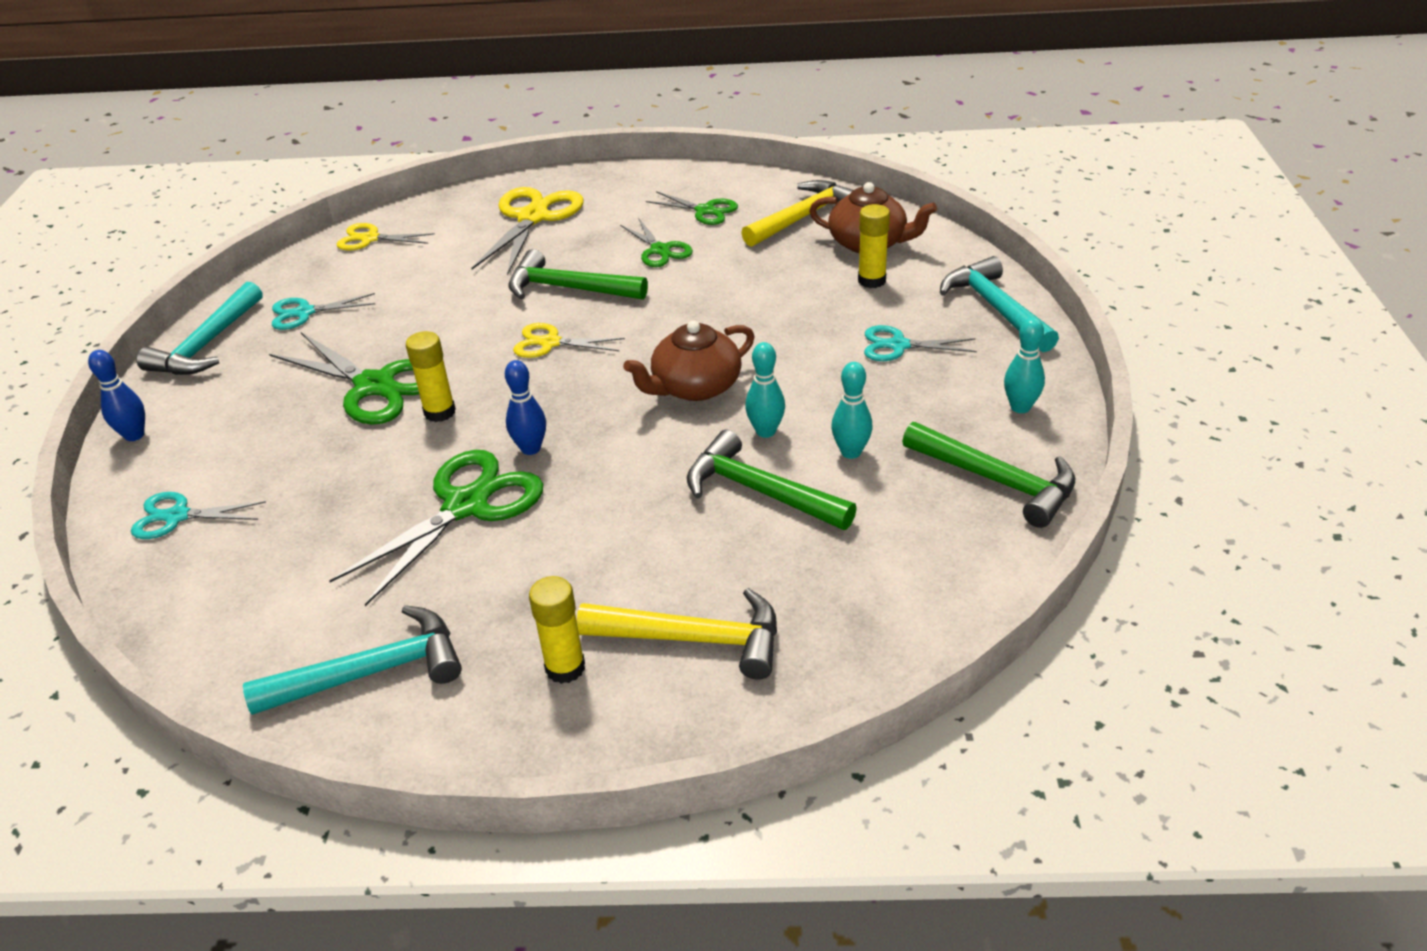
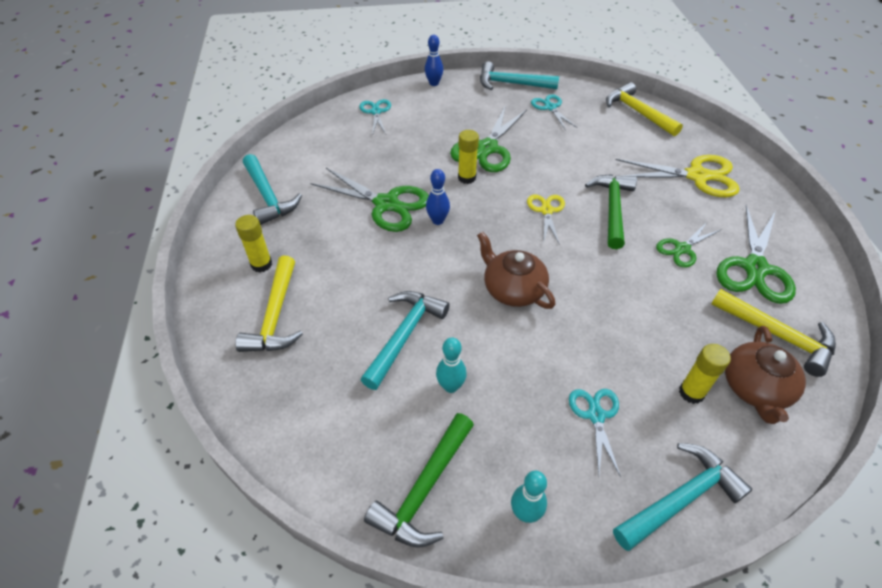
camera: 80 degrees right, 10 degrees up
(369, 239) = (637, 112): yellow scissors -> yellow hammer
(705, 211) = (755, 269): green scissors -> green scissors, size x1.75
(759, 491) = (404, 335): green hammer -> turquoise hammer
(765, 431) = (468, 333): turquoise bowling pin -> none

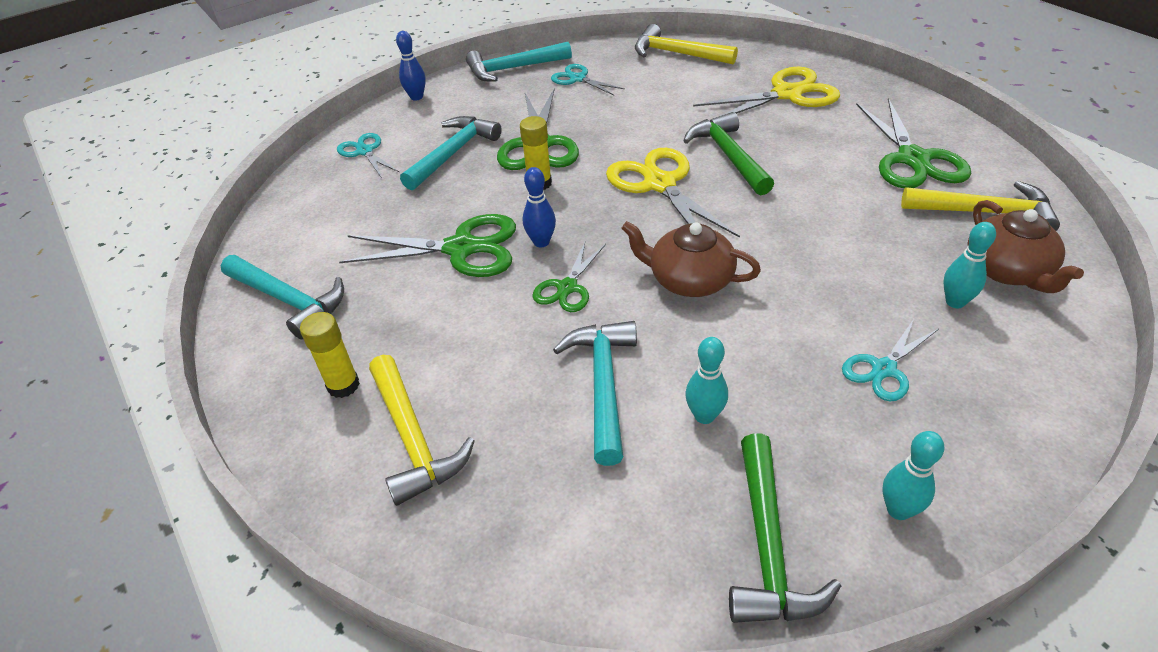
camera: 25 degrees left, 5 degrees down
(546, 210) = (659, 184): yellow scissors -> yellow scissors, size x1.75
(595, 415) = (883, 369): turquoise scissors -> turquoise scissors turned 105 degrees counterclockwise
(680, 498) = (1032, 409): turquoise hammer -> turquoise hammer (453, 153)
(682, 249) = (830, 168): green scissors -> green scissors (567, 288)
(691, 392) = (955, 302): yellow glue stick -> turquoise bowling pin

